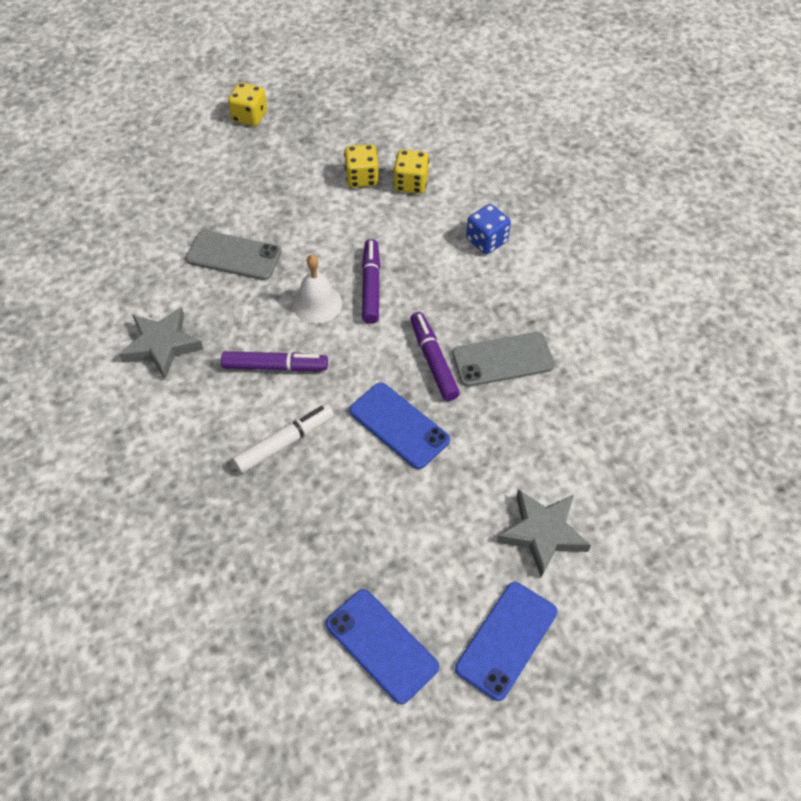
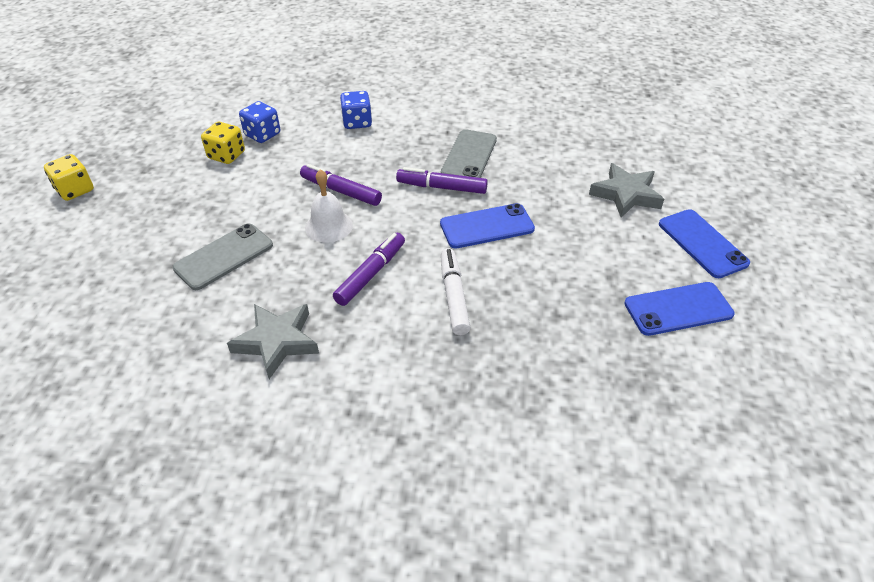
camera: 60 degrees left, 10 degrees down
(411, 183) = (262, 135): yellow dice -> blue dice

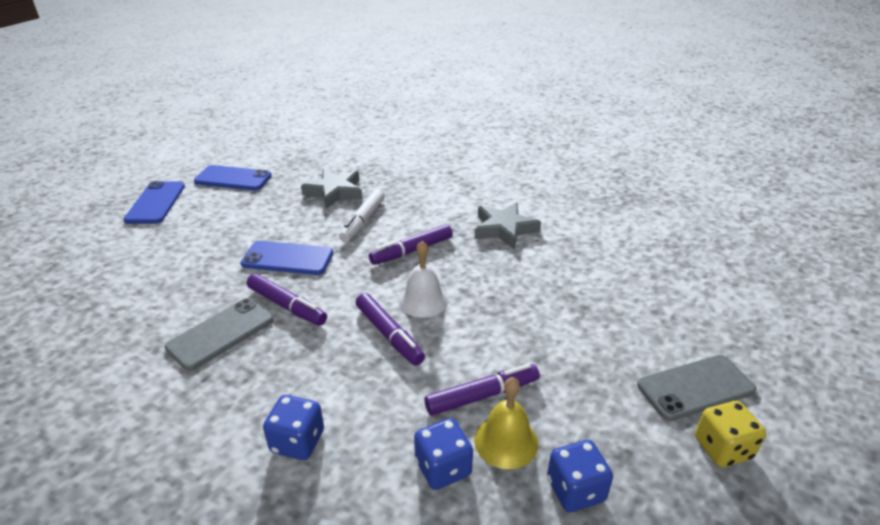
camera: 155 degrees left, 10 degrees down
(179, 146) = (575, 490): none -> blue dice
(224, 256) = (533, 301): grey phone -> grey phone (695, 387)
(226, 155) = (506, 441): yellow dice -> yellow bell
(250, 174) = (482, 395): none -> purple marker
(626, 194) = (144, 249): grey star -> grey star (334, 192)

